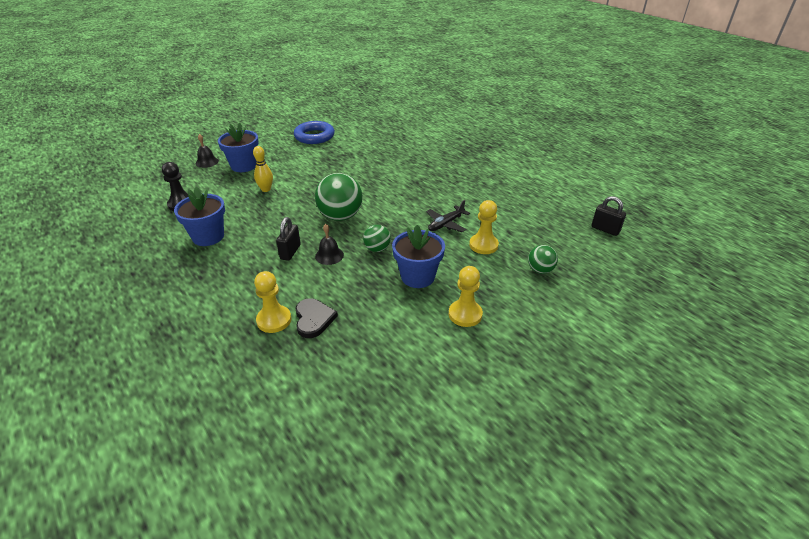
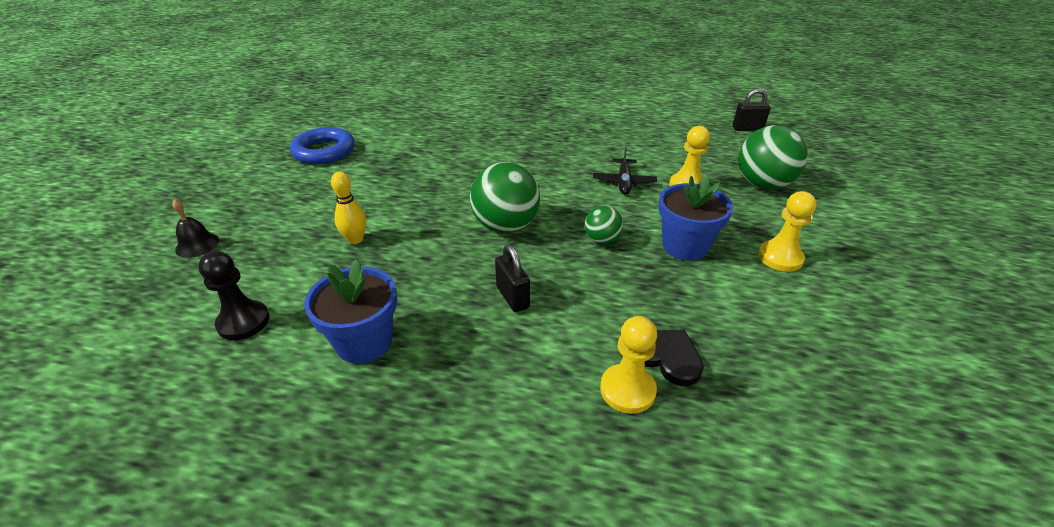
camera: 40 degrees left, 0 degrees up
(244, 166) = (272, 225): blue flower pot -> none
(329, 255) = (564, 275): black bell -> none
(540, 270) = (763, 184): green ball -> green ball, size x1.85

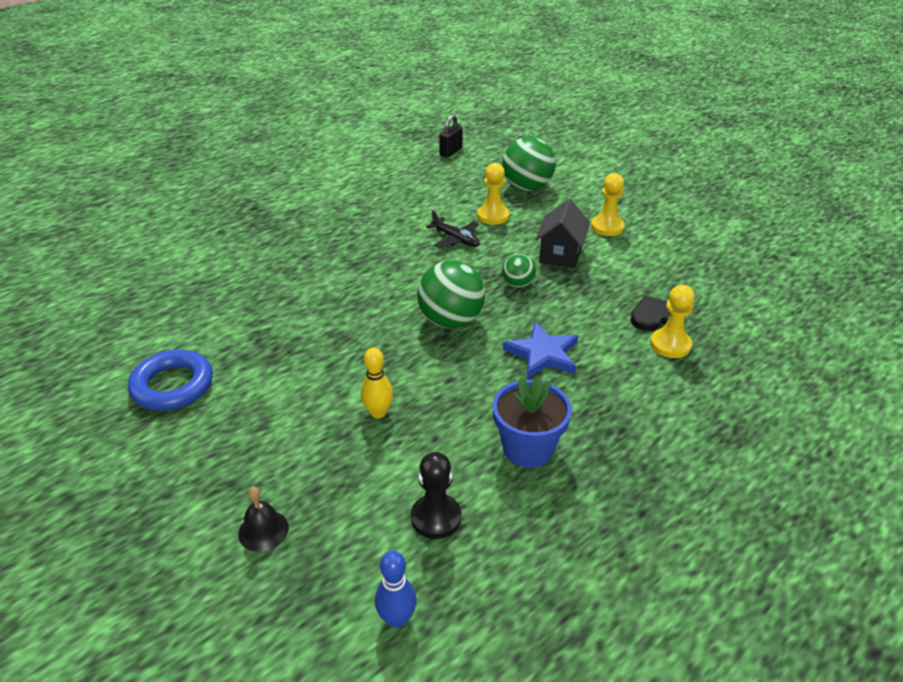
camera: 55 degrees left, 0 degrees up
(118, 348) = (397, 618): none -> blue bowling pin
(512, 297) = (543, 354): black padlock -> blue star
(685, 246) = (560, 254): blue flower pot -> black house

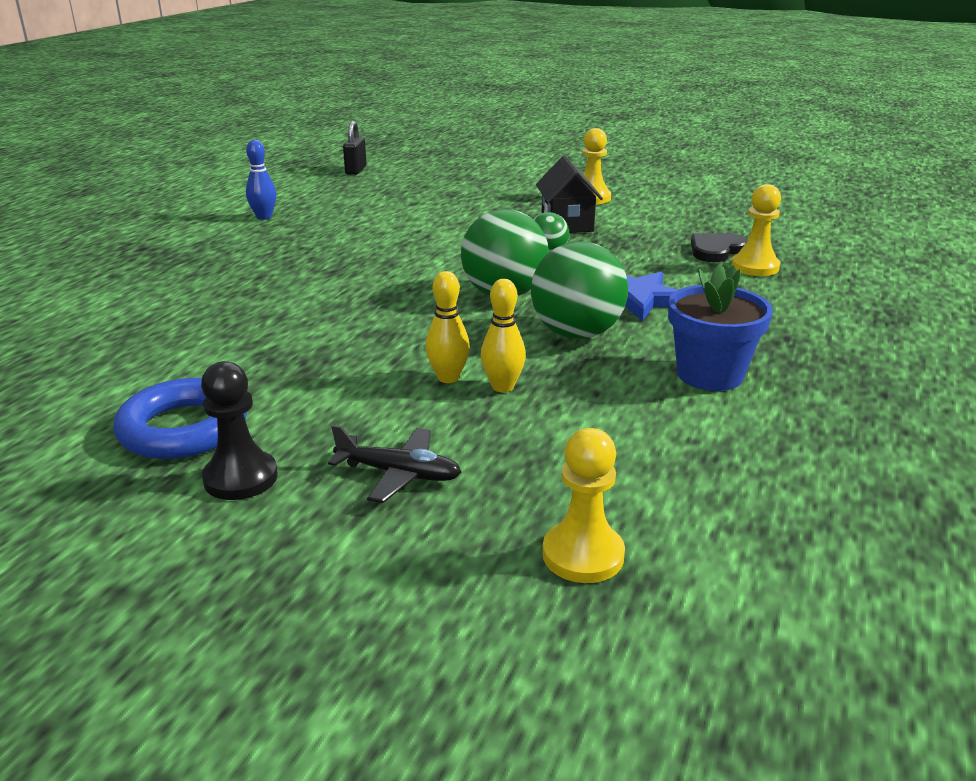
camera: 25 degrees left, 10 degrees down
(263, 530) = (471, 535): black bell -> none
(350, 392) = (448, 378): none -> yellow bowling pin
(397, 618) = (739, 564): blue bowling pin -> blue bowling pin (264, 217)
(436, 517) = (677, 459): black pawn -> black pawn (240, 478)
(456, 239) = (436, 232): black plane -> black plane (399, 474)
(493, 216) = (459, 209): yellow pawn -> yellow pawn (583, 555)
(527, 188) = (473, 183): green ball -> green ball (576, 333)

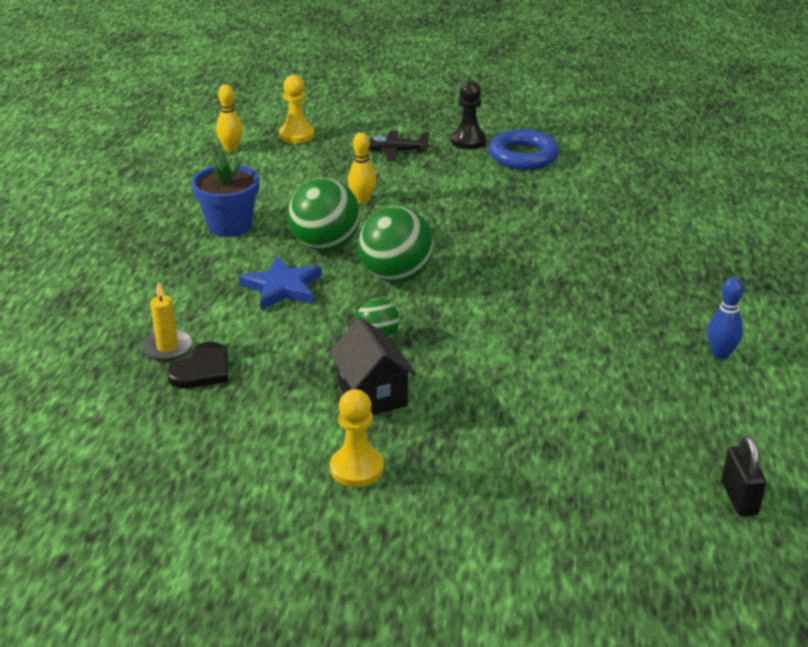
camera: 165 degrees right, 5 degrees up
(448, 378) = (399, 201): yellow bowling pin -> yellow bowling pin (231, 148)
(755, 267) = (167, 347): yellow pawn -> yellow candle

